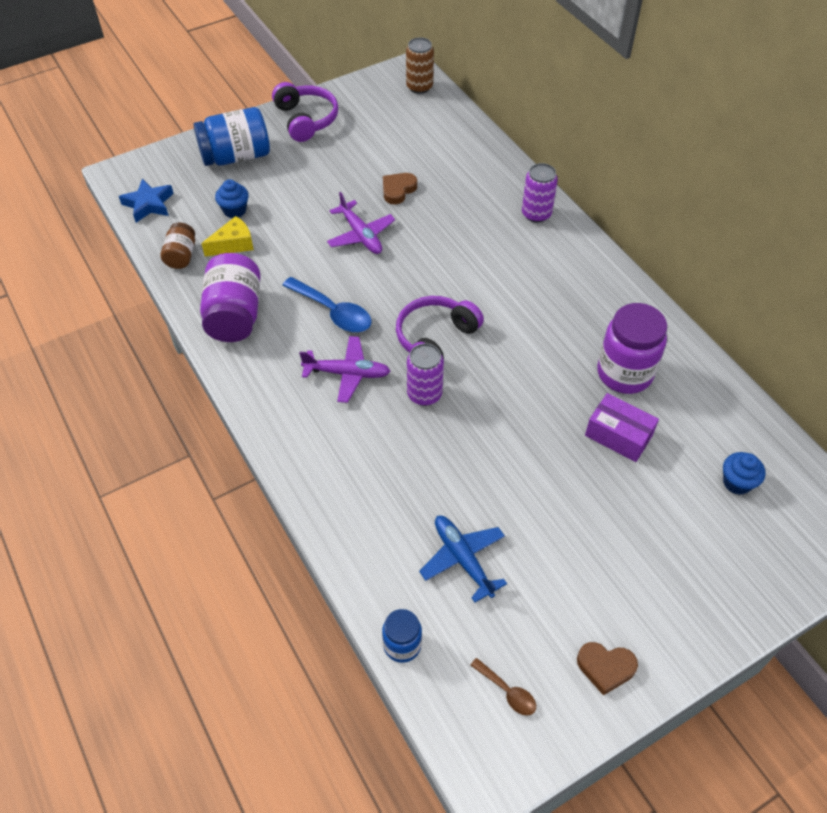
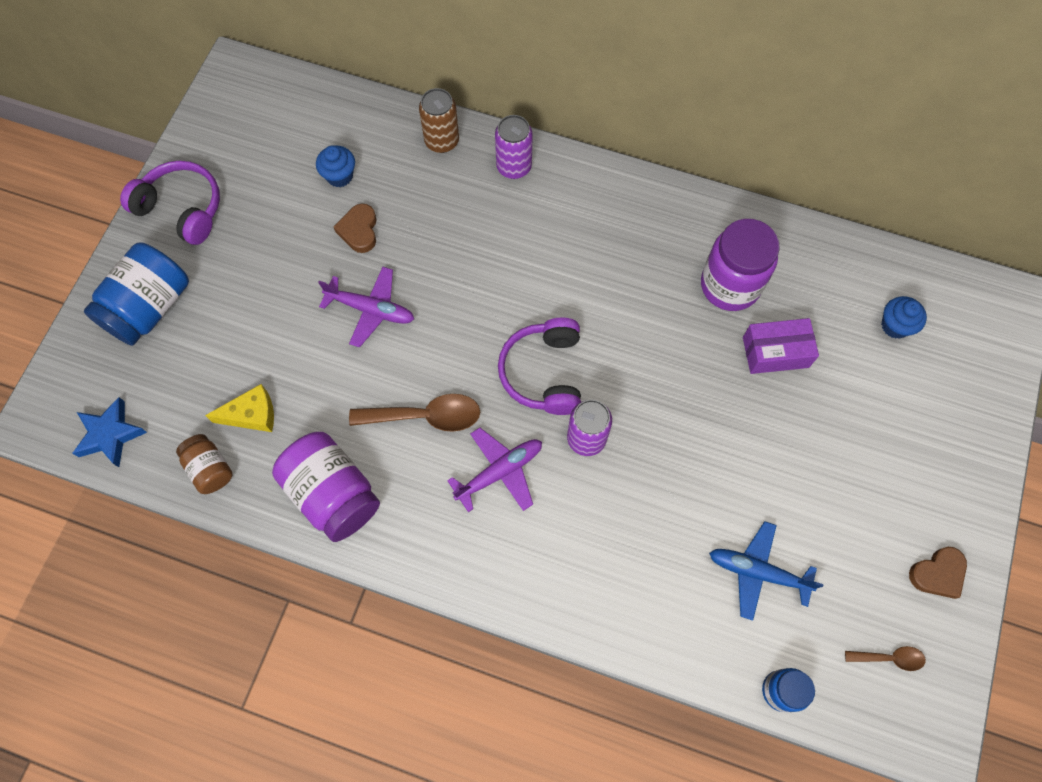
camera: 40 degrees left, 15 degrees up
(233, 244) = (252, 415): yellow cheese -> yellow cheese turned 60 degrees clockwise
(234, 210) = (213, 374): blue cupcake -> blue cupcake (339, 176)
(333, 312) = (425, 416): blue spoon -> brown spoon
(419, 87) = (265, 87): brown can -> brown can (442, 141)

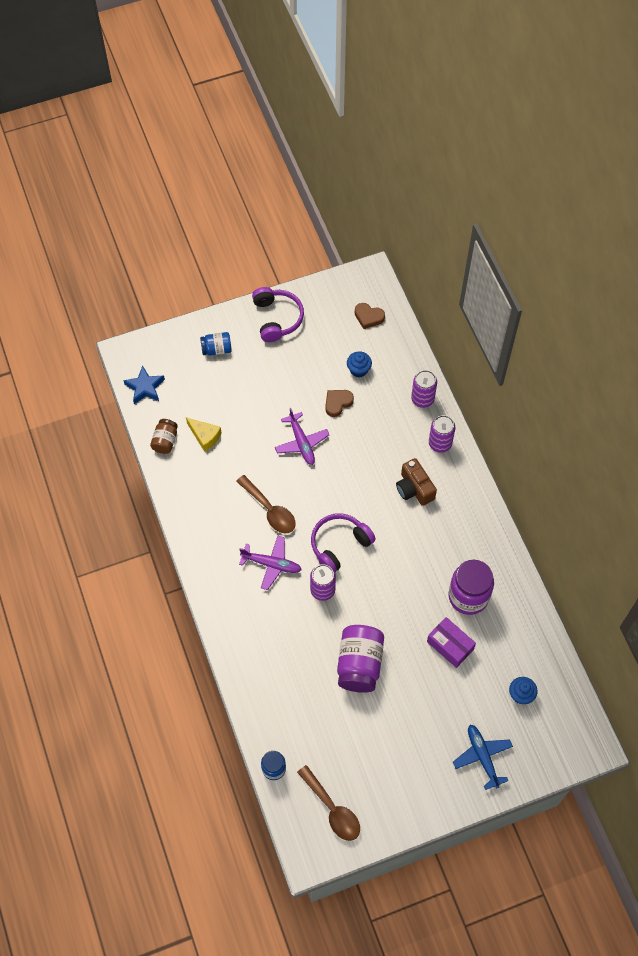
camera: 50 degrees right, 5 degrees down
(149, 307) = (216, 349): blue jar -> blue jar, size x0.55
(333, 494) = (198, 501): purple jar -> purple jar (359, 664)
(442, 141) = (422, 399): brown can -> purple can
(545, 236) = (414, 488): none -> brown camera
(757, 572) = (323, 718): blue plane -> blue plane (482, 756)
(889, 658) = (332, 809): brown spoon -> brown spoon, size x1.83
(937, 574) = (396, 805): brown heart -> brown heart (368, 317)

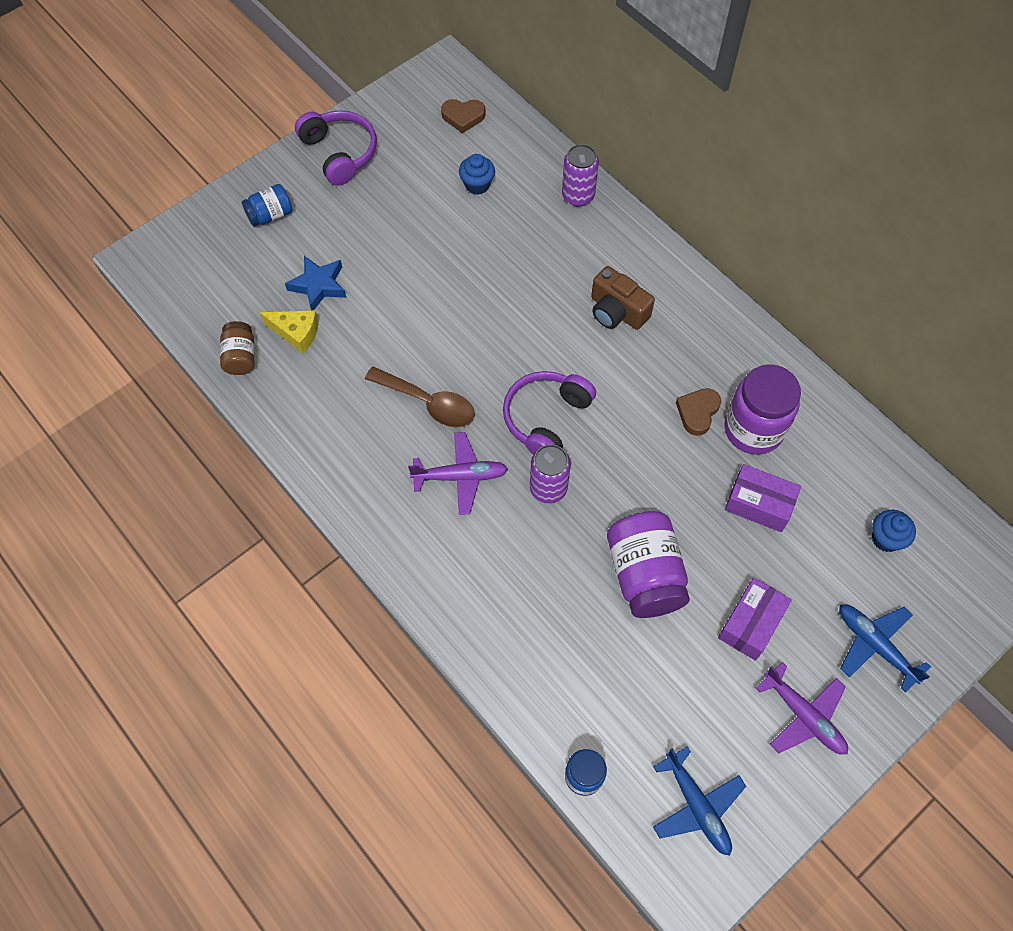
camera: 20 degrees left, 0 degrees up
(145, 387) = (185, 294): blue star -> blue star (318, 285)
(301, 442) = (437, 300): purple plane -> purple plane (804, 716)
(332, 809) = (697, 806): brown spoon -> blue plane
(337, 403) = (466, 234): brown heart -> brown heart (697, 412)
(411, 716) = (751, 623): none -> purple box
(440, 443) = (625, 244): purple can -> none

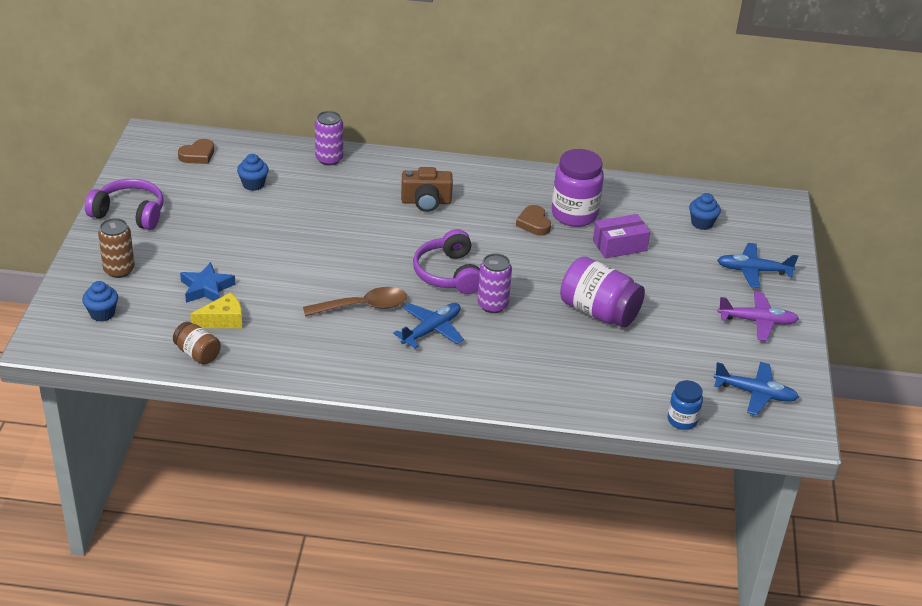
camera: 45 degrees left, 25 degrees down
(212, 257) = (102, 313): none -> blue cupcake
(270, 215) = (119, 270): blue jar -> brown can
(460, 476) = (431, 330): purple plane -> blue plane
(751, 623) = (682, 299): purple box -> none

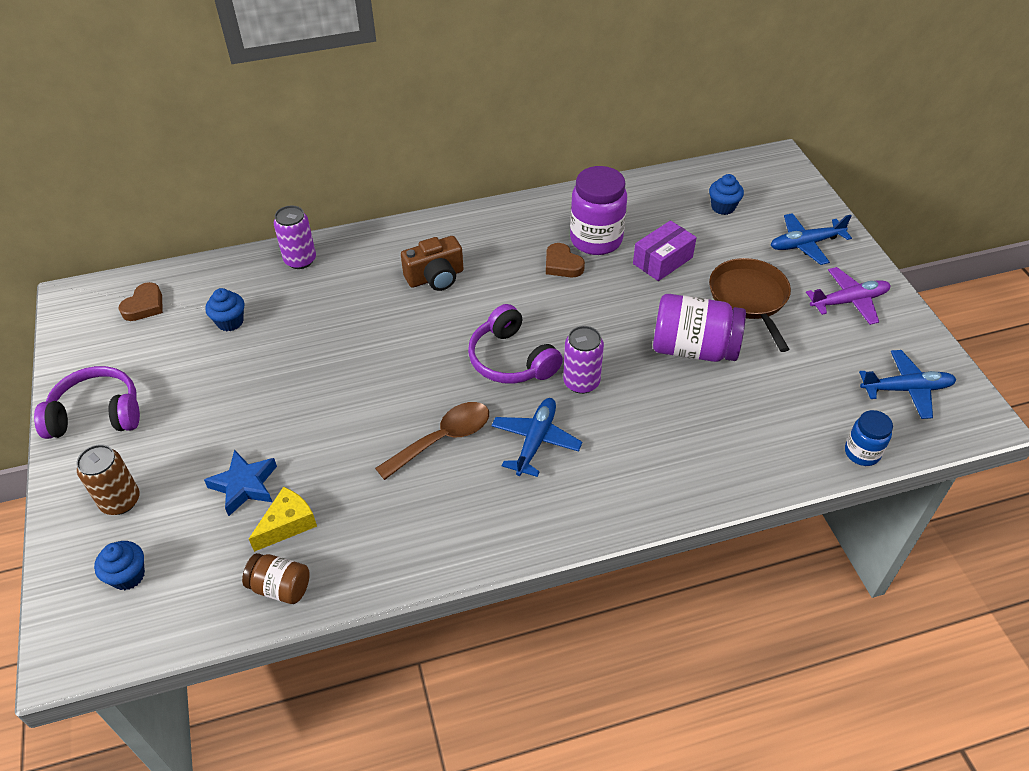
camera: 20 degrees left, 10 degrees up
(672, 293) = (749, 298): none -> brown pan

